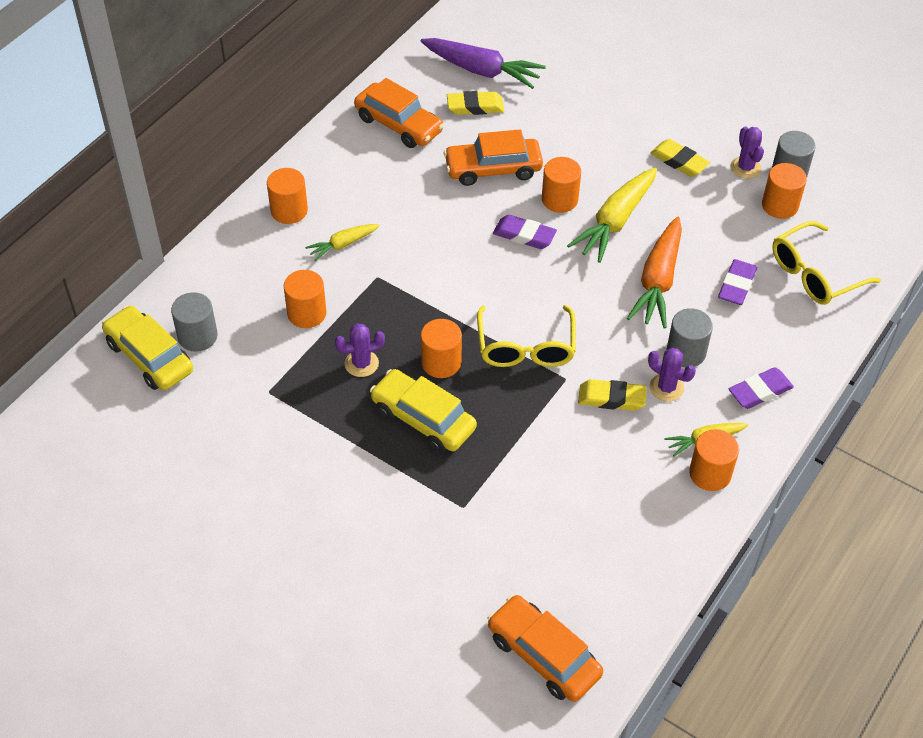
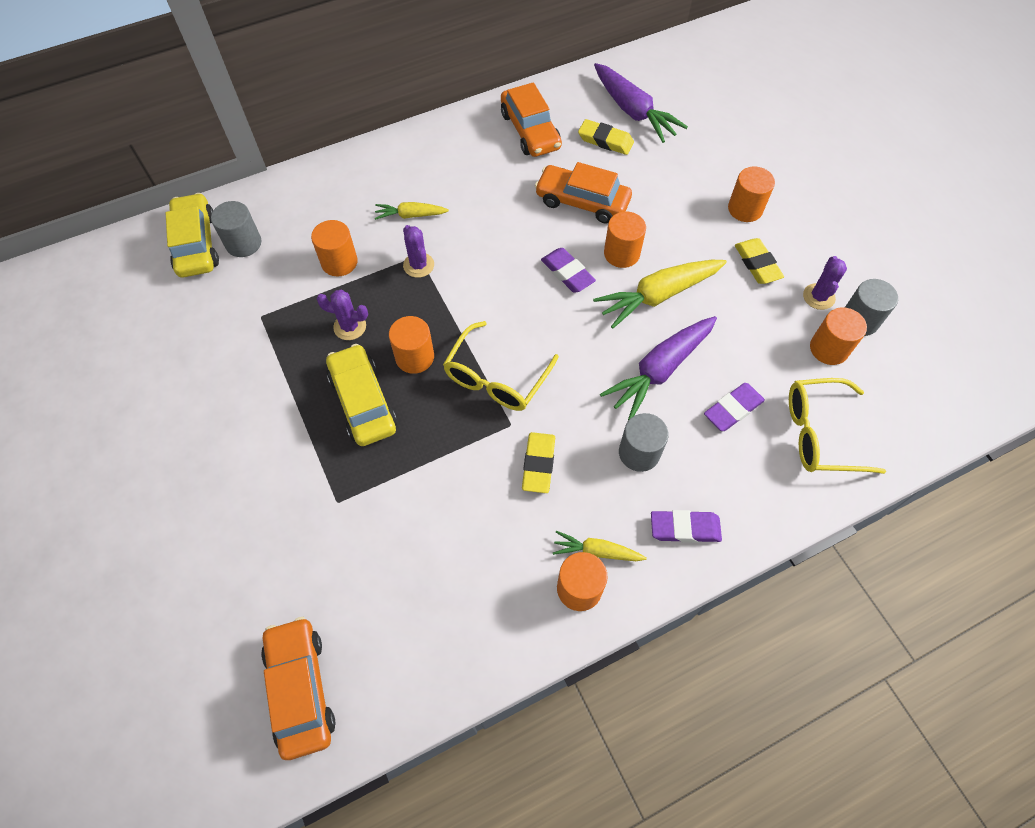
camera: 30 degrees right, 10 degrees up
(289, 210) = (390, 168): orange cylinder -> orange cylinder (745, 209)
(611, 398) = (538, 464): yellow eraser -> yellow eraser turned 60 degrees clockwise
(658, 281) = (659, 370): orange carrot -> purple carrot
(666, 387) = (596, 479): purple cactus -> purple cactus (418, 265)

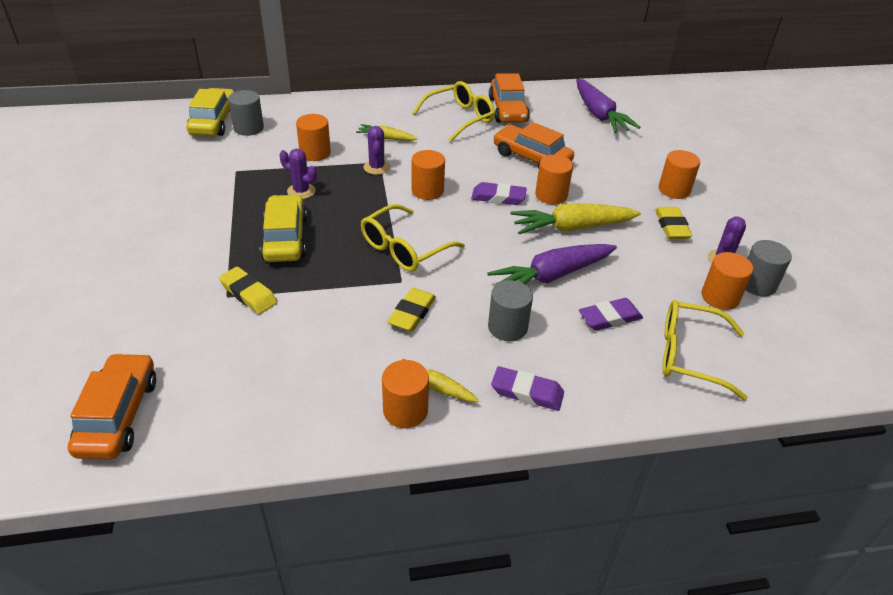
camera: 15 degrees right, 20 degrees down
(414, 357) = (343, 220): orange cylinder -> orange cylinder (427, 190)
(481, 159) = (460, 118): none -> yellow glasses
(567, 273) = (498, 197): purple eraser -> purple eraser turned 60 degrees counterclockwise
(605, 140) = (568, 127): yellow eraser -> yellow eraser (248, 294)

